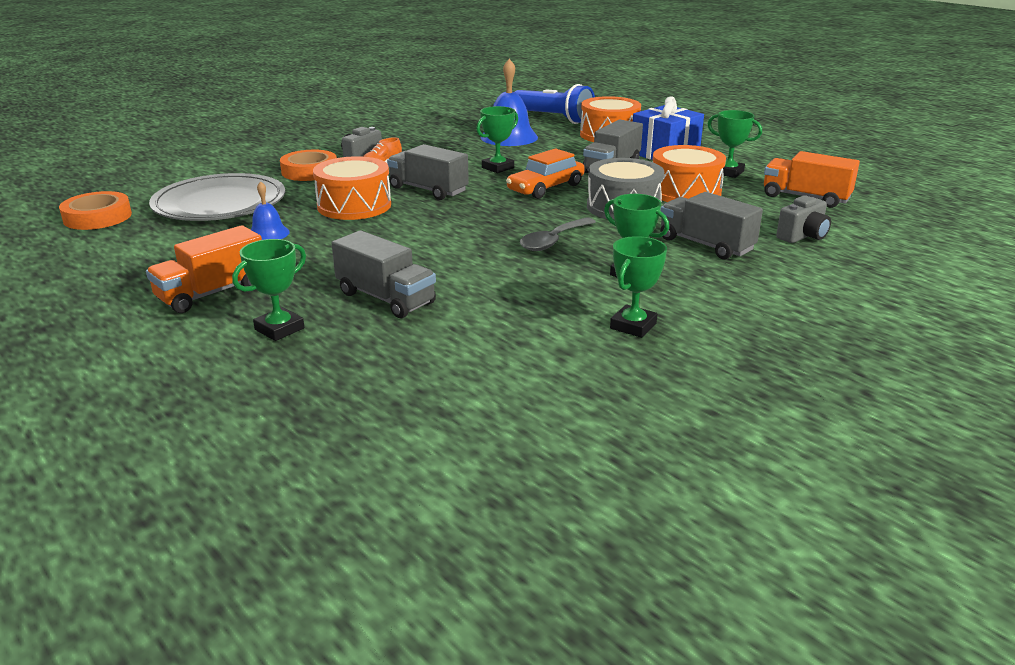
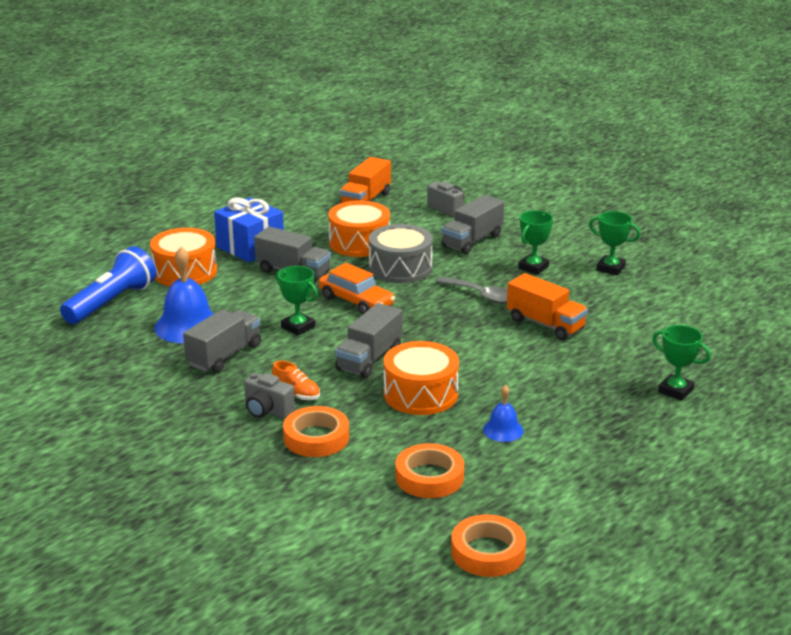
camera: 95 degrees left, 0 degrees up
(212, 293) = (634, 432): orange truck -> orange truck (545, 324)
(220, 203) = (429, 477): grey plate -> orange tape
(386, 298) = (609, 355): grey truck -> grey truck (224, 355)
(728, 172) = (306, 223): green trophy -> none

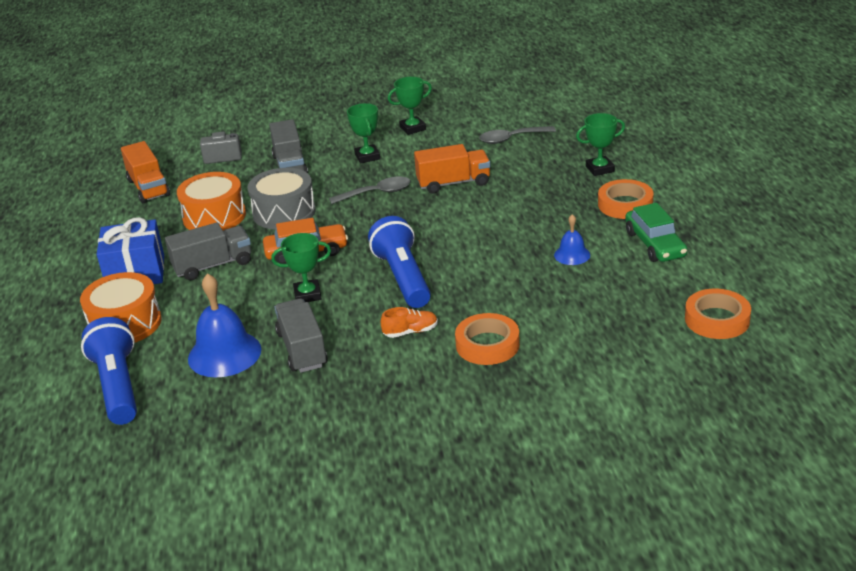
camera: 50 degrees left, 5 degrees up
(267, 411) = (418, 356): grey camera -> none
(369, 359) = (403, 277): grey truck -> blue flashlight
(420, 394) = (482, 272): orange drum -> none
(429, 477) = (599, 310): orange tape -> orange tape (625, 204)
(577, 470) = (655, 244): none -> green car
(664, 323) = (511, 139): none -> grey spoon

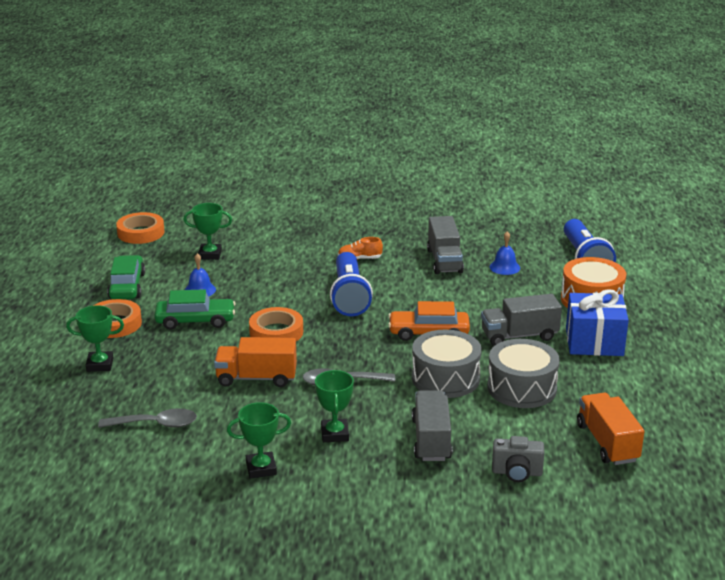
camera: 170 degrees left, 5 degrees down
(214, 216) = (521, 388): orange drum -> grey drum
(224, 354) = (504, 267): blue bell -> blue bell, size x0.53
(307, 295) = (434, 297): green trophy -> green trophy (210, 254)
(487, 344) = (308, 243): orange tape -> orange tape (276, 332)
(548, 221) = (195, 321): none -> green car

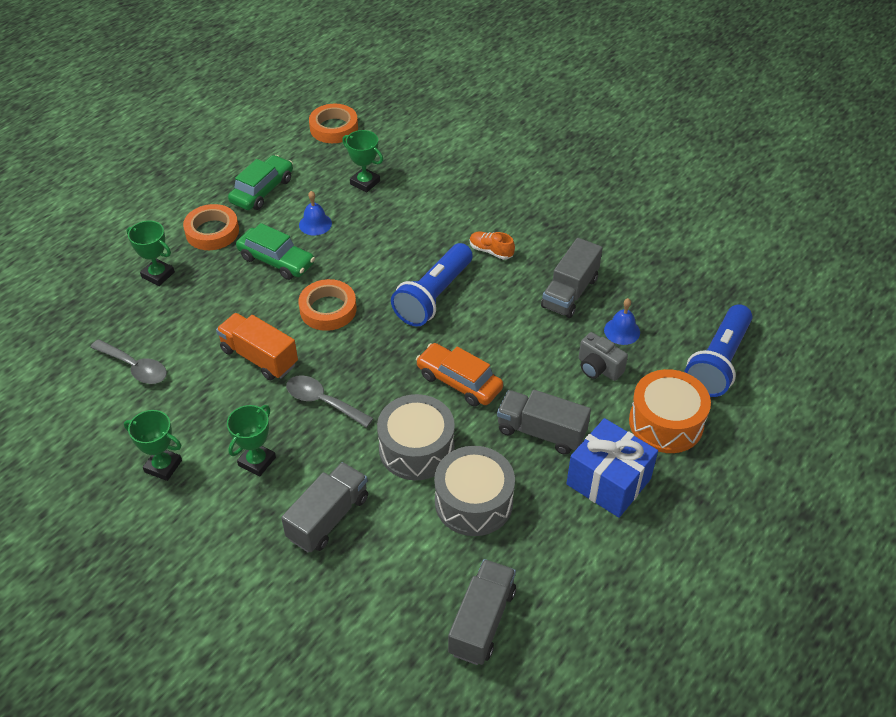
camera: 35 degrees right, 20 degrees up
(516, 473) = (361, 605): grey camera -> grey camera (598, 368)
(607, 443) = (482, 621): orange truck -> grey truck

